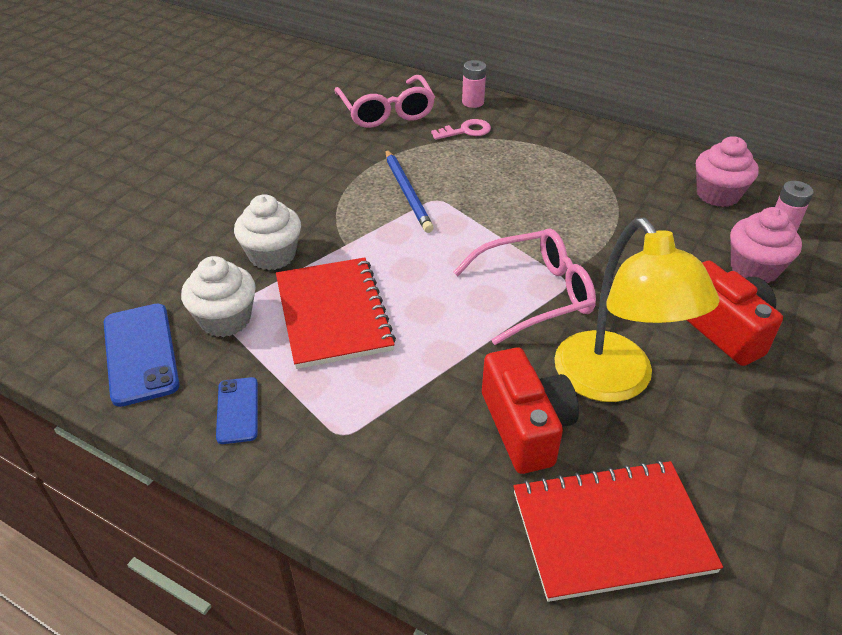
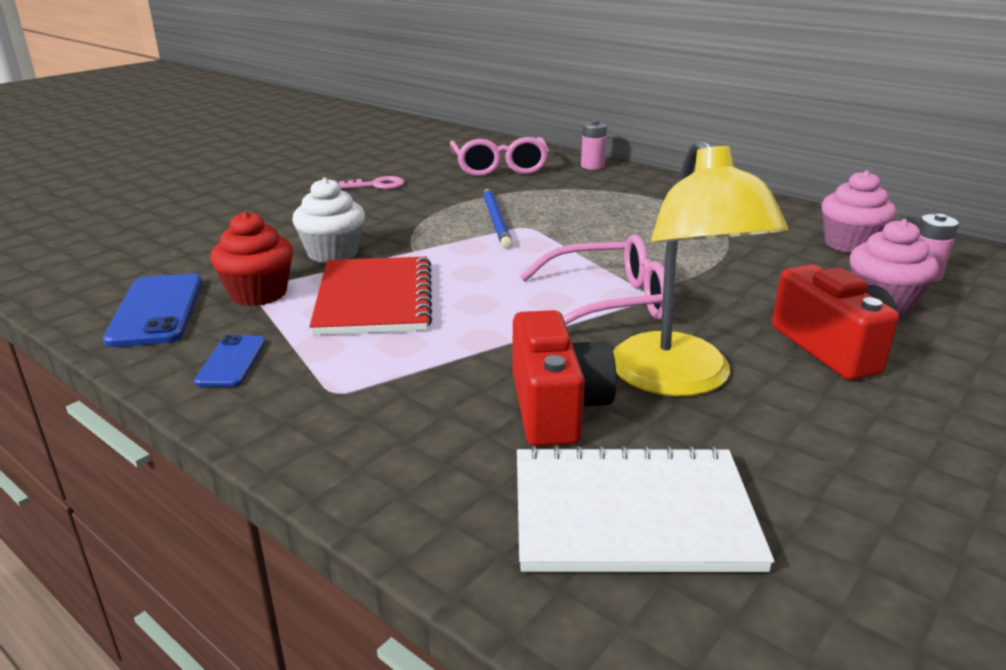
camera: 10 degrees right, 15 degrees down
(225, 319) = (258, 293): white cupcake -> red cupcake
(466, 131) = (577, 184): pink key -> pink key (377, 185)
(611, 531) = (632, 513): red notebook -> white notebook

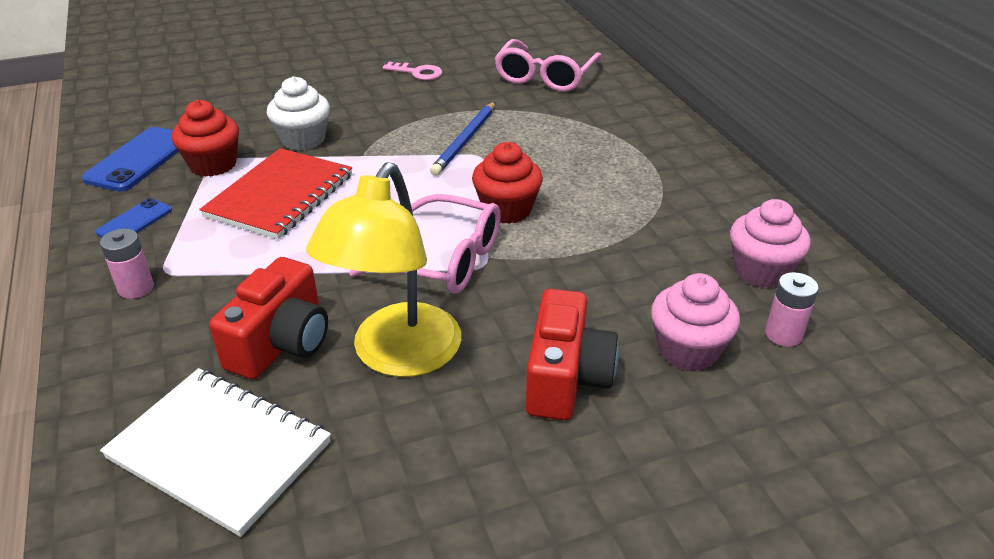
camera: 30 degrees right, 10 degrees up
(592, 166) = (634, 96): pink battery -> pink battery (136, 288)
(607, 256) = (507, 210): none -> red cupcake

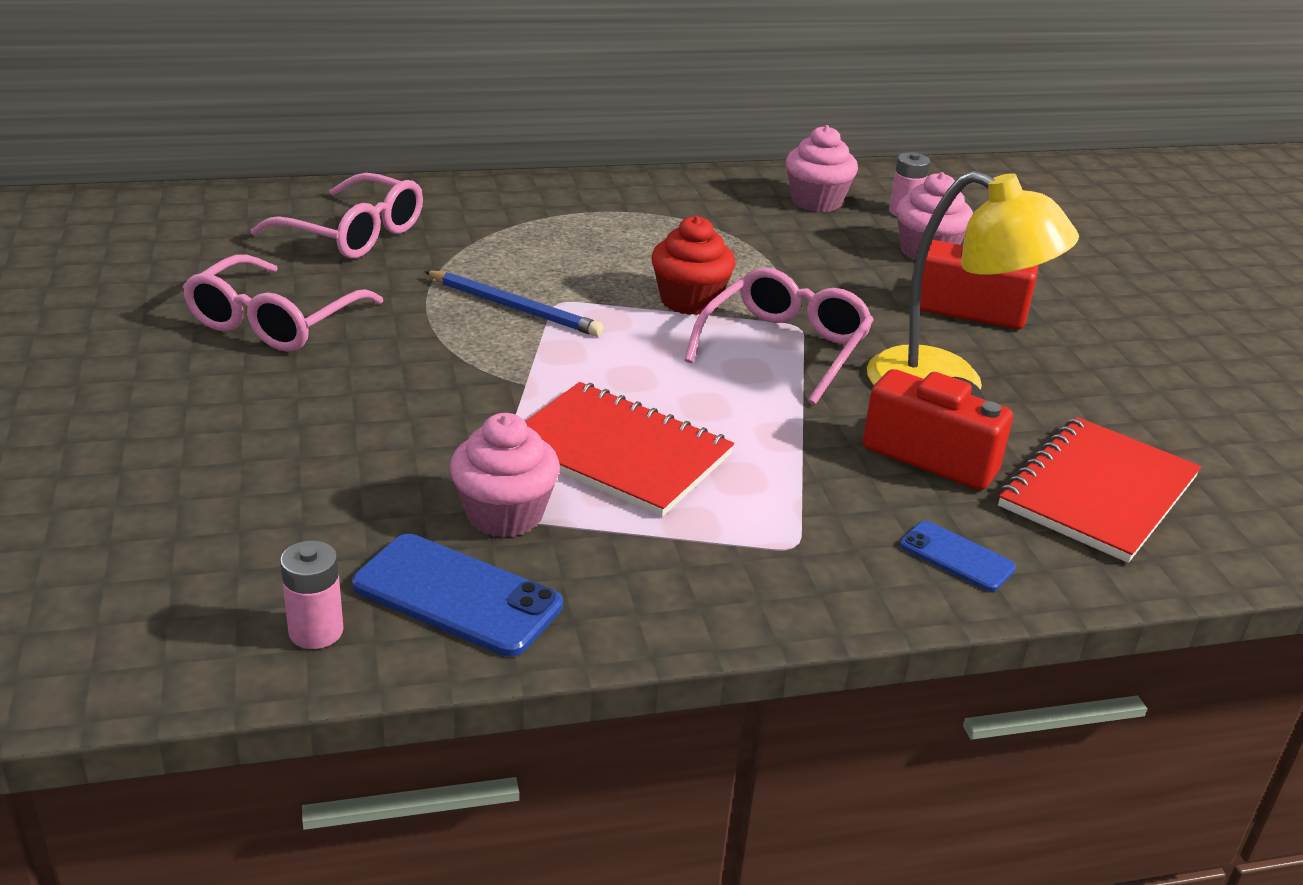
camera: 85 degrees left, 5 degrees down
(135, 221) = (660, 584): blue phone -> blue phone (956, 557)
(136, 288) = (829, 568): pink battery -> pink battery (316, 631)
(213, 164) = (505, 514): red cupcake -> pink cupcake
(220, 450) = (1097, 492): white notebook -> red notebook
(303, 139) = (455, 430): white cupcake -> none
(417, 73) = (274, 322): pink key -> pink glasses

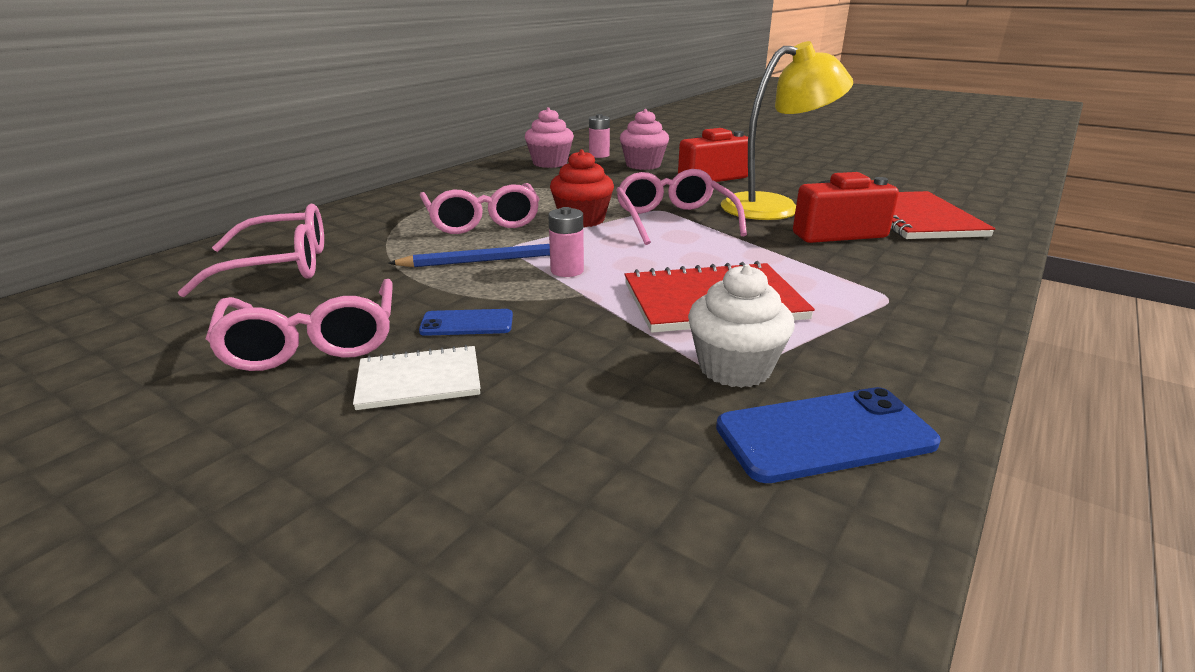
camera: 40 degrees left, 5 degrees down
(287, 392) = (419, 380): none -> white notebook
(316, 631) = (809, 535): pink battery -> pink battery (567, 270)
(505, 514) = (734, 368): pink cupcake -> white cupcake
(591, 257) = (482, 221): none -> pink glasses
(956, 557) = (945, 266): blue phone -> blue phone (467, 323)

